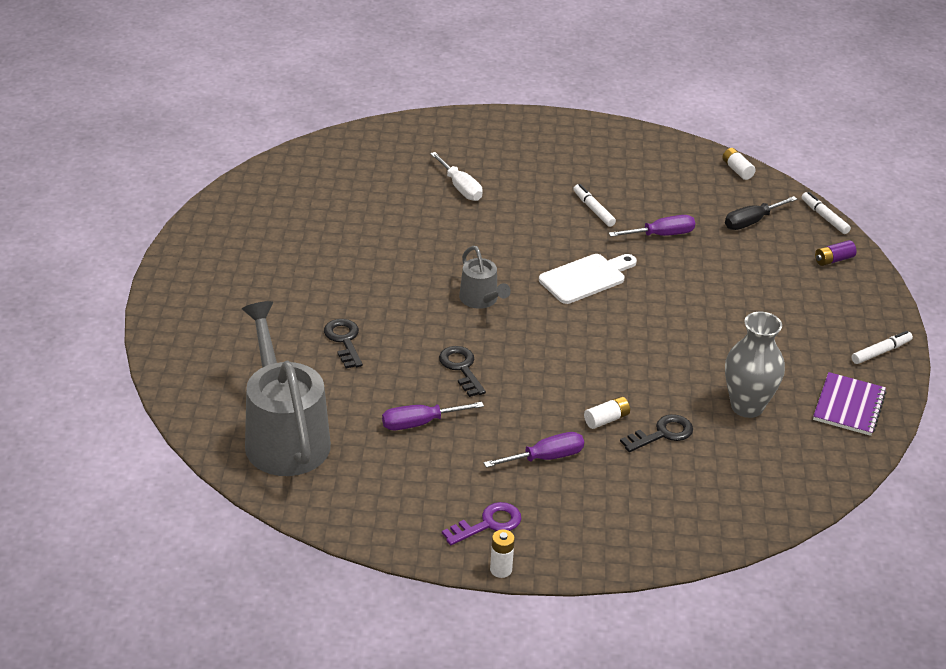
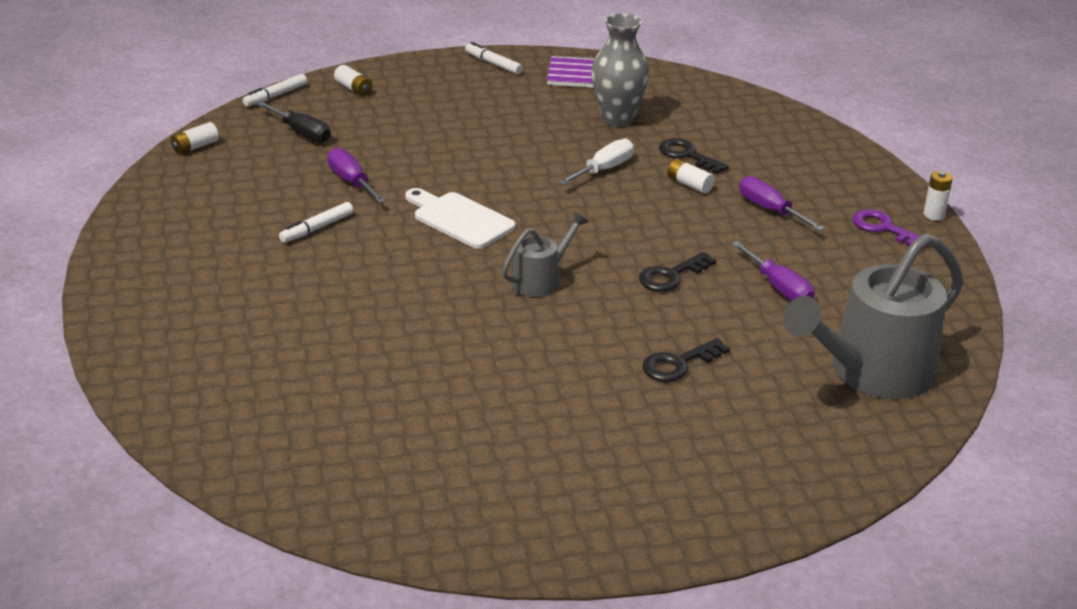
camera: 105 degrees left, 5 degrees down
(460, 188) = (304, 330): white screwdriver -> white screwdriver (604, 169)
(833, 260) = (353, 89): purple battery -> white battery

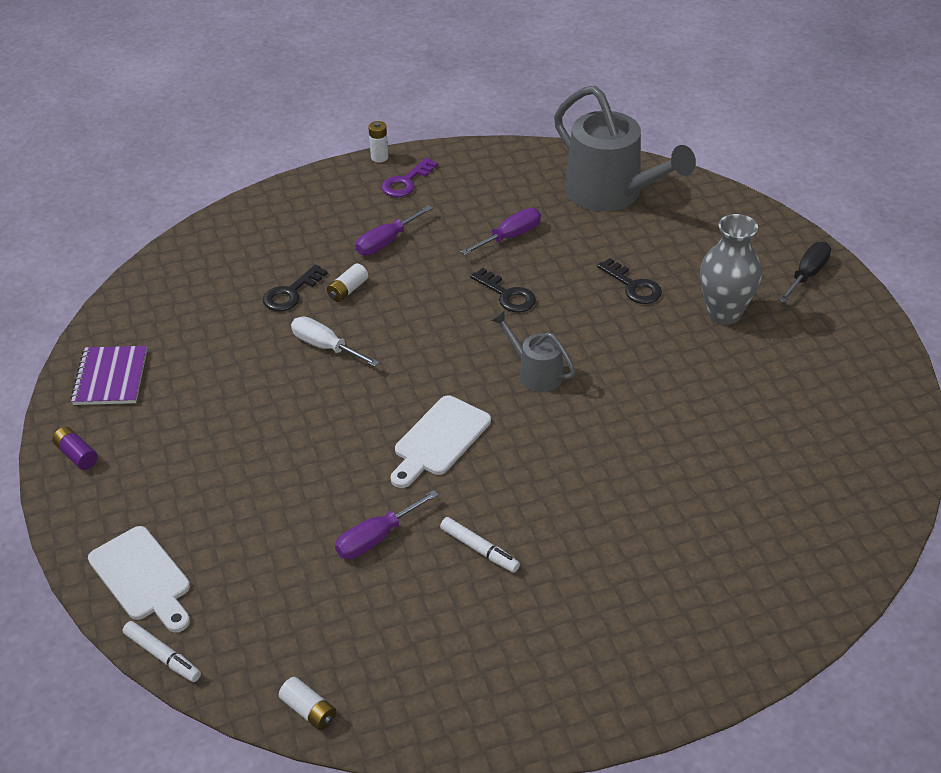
camera: 95 degrees left, 10 degrees up
(301, 133) = (264, 607): black screwdriver -> black screwdriver (807, 275)
(353, 89) = (142, 577): white battery -> white cutting board
(493, 64) = (77, 455): white marker -> purple battery
(617, 119) = (216, 344): grey vase -> grey vase (724, 313)

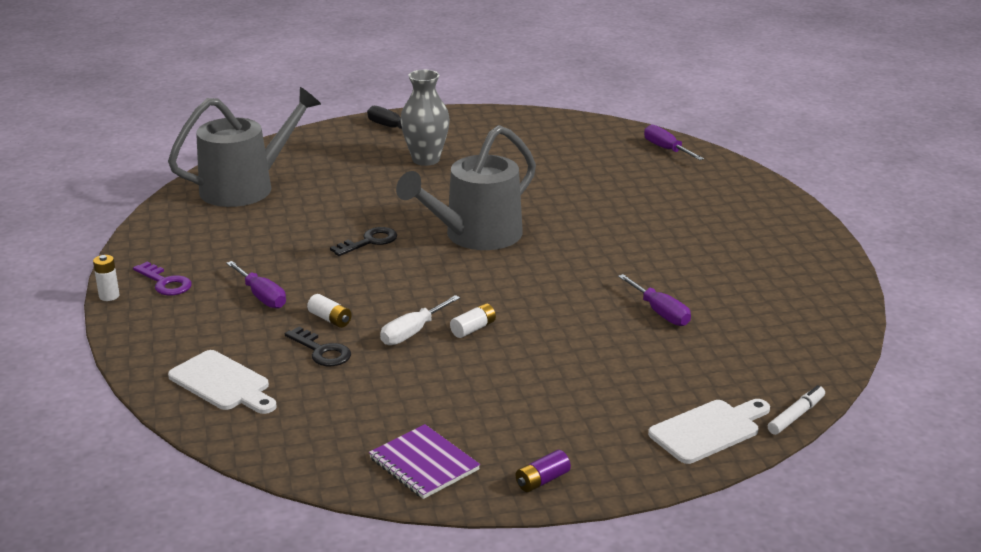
camera: 85 degrees left, 15 degrees down
(110, 377) = (423, 464): purple notebook -> purple notebook turned 45 degrees clockwise
(309, 710) = (837, 345): white battery -> white battery (473, 329)
(439, 440) = (549, 281): white cutting board -> white cutting board (223, 383)
(479, 549) = (672, 270): white marker -> none
(510, 237) = (285, 235): purple screwdriver -> purple screwdriver (666, 149)
(535, 373) = (476, 236): grey watering can -> grey watering can, size x1.99
(633, 286) = (379, 189): black key -> none

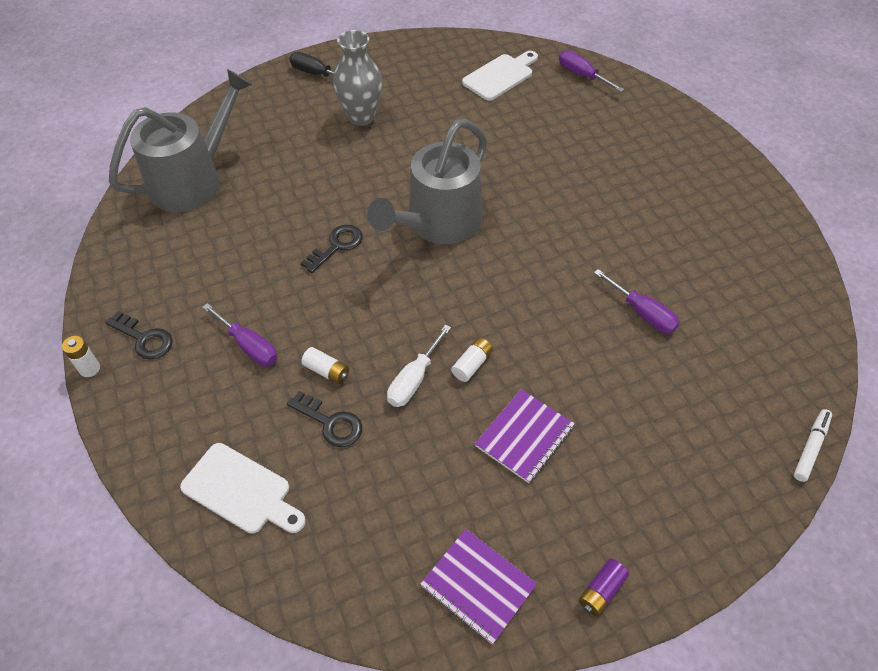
camera: 10 degrees left, 25 degrees up
(165, 282) = (144, 338): purple key -> black key
(507, 379) = (524, 437): none -> purple notebook
(708, 430) = (737, 483): white cutting board -> white cutting board (500, 76)

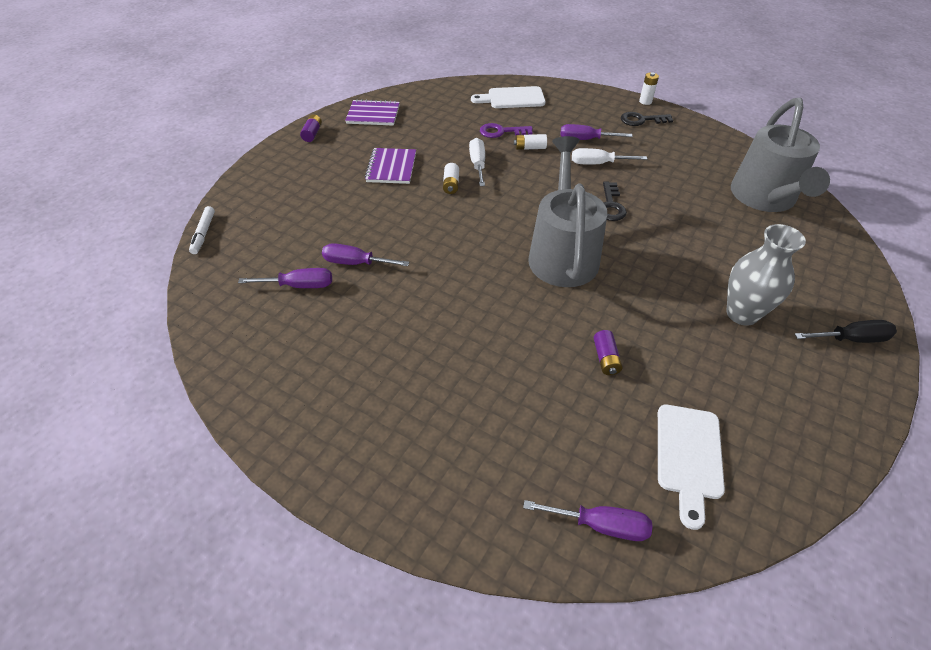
camera: 145 degrees right, 5 degrees down
(282, 302) = (598, 164): none -> white screwdriver
(330, 422) = (501, 132): black key -> purple key
(492, 138) = (605, 358): none -> purple battery
(711, 316) = (299, 286): none -> purple screwdriver

